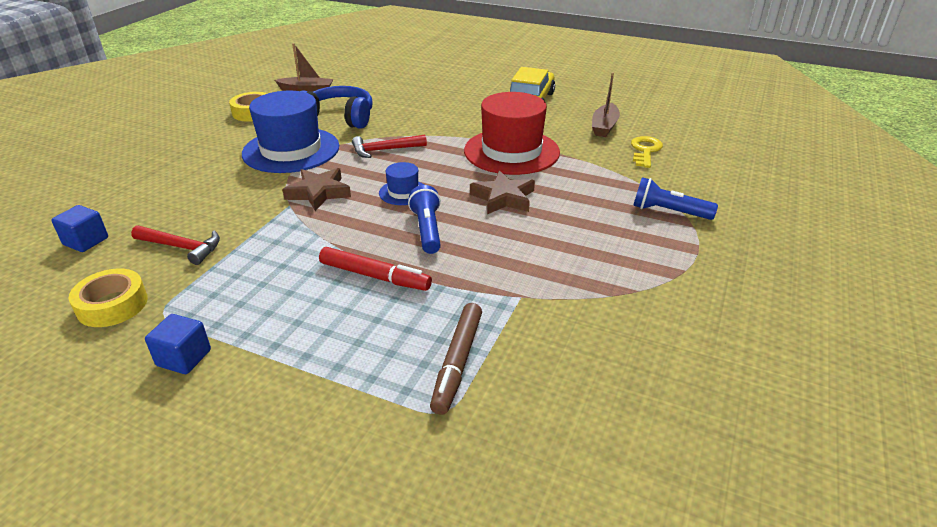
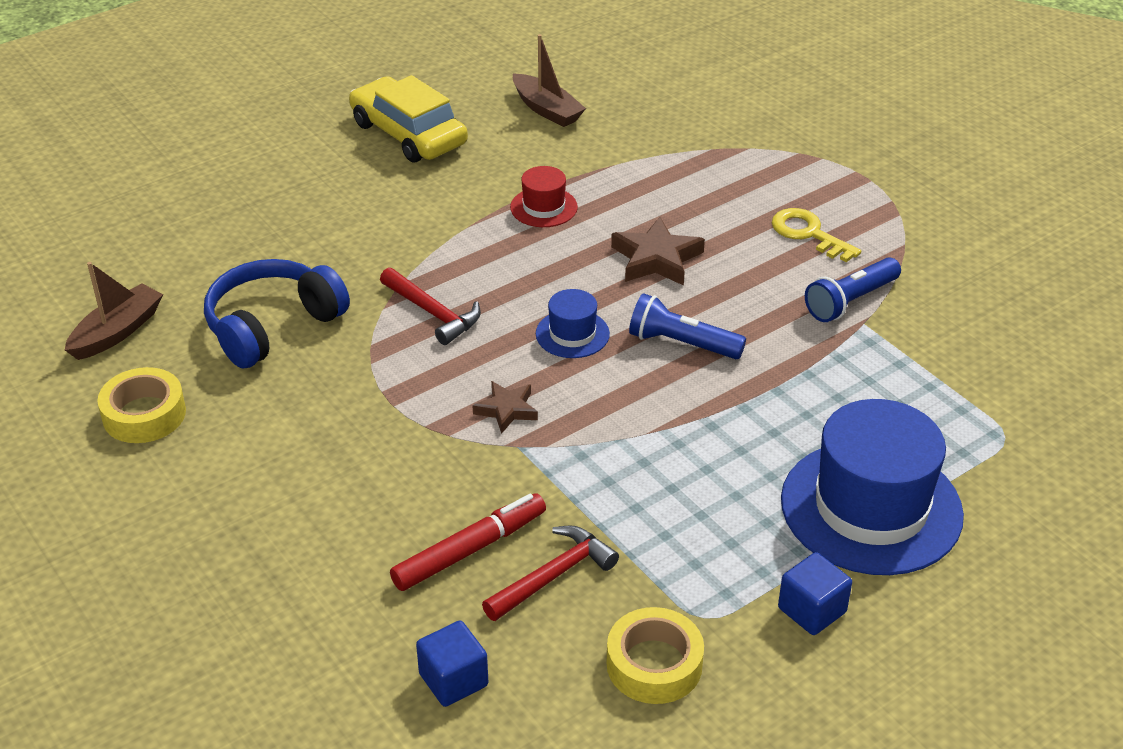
camera: 60 degrees left, 5 degrees up
(291, 150) = (341, 404): blue hat -> blue hat (871, 507)
(319, 193) = (507, 410): brown star -> brown star, size x0.63
(375, 276) = (751, 416): red marker -> red marker (470, 550)
(385, 150) = (433, 313): red hammer -> red hammer turned 60 degrees counterclockwise
(457, 363) = (942, 404): brown marker -> none
(511, 151) = (543, 207): red hat -> red hat, size x0.46
(645, 151) = (637, 110): yellow key -> yellow key (808, 234)
(669, 212) = (782, 159): blue flashlight -> blue flashlight (851, 301)

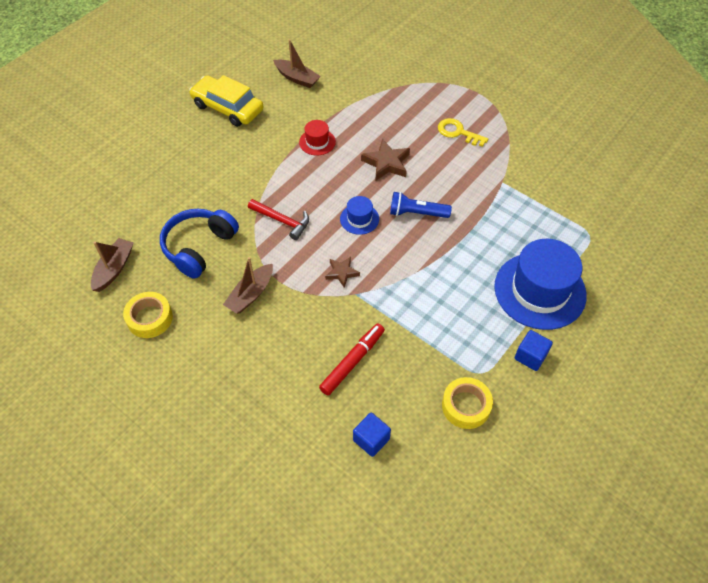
camera: 15 degrees left, 15 degrees up
(331, 412) = (250, 294): none -> brown boat
(553, 576) = (399, 367): red hammer -> none
(851, 301) = (492, 170): blue flashlight -> none

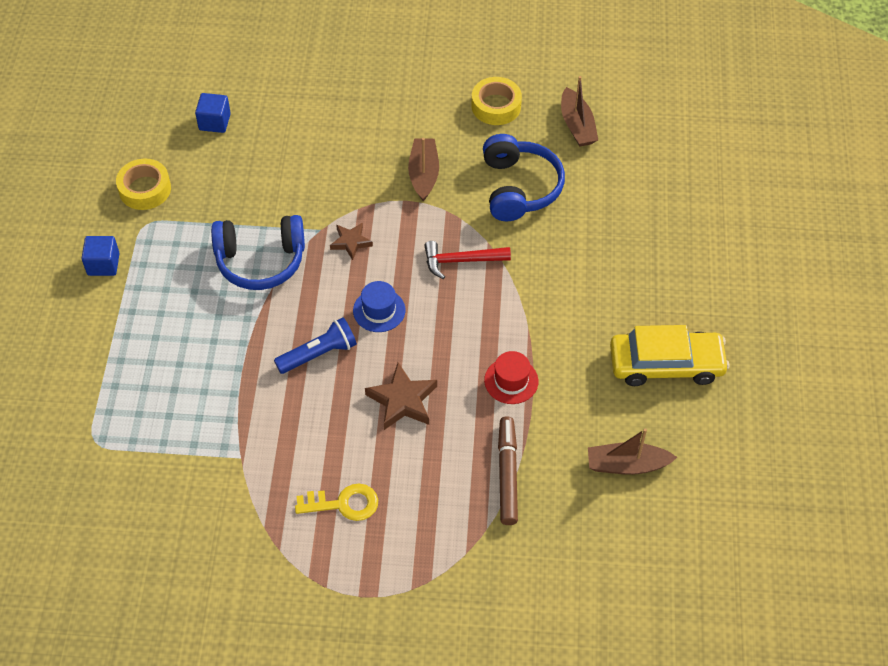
camera: 145 degrees right, 0 degrees up
(352, 361) = (276, 170): red marker -> none
(360, 103) = (507, 474): none -> brown marker
(413, 294) = (260, 261): none -> blue headphones
(540, 290) = (125, 338): blue hat -> none

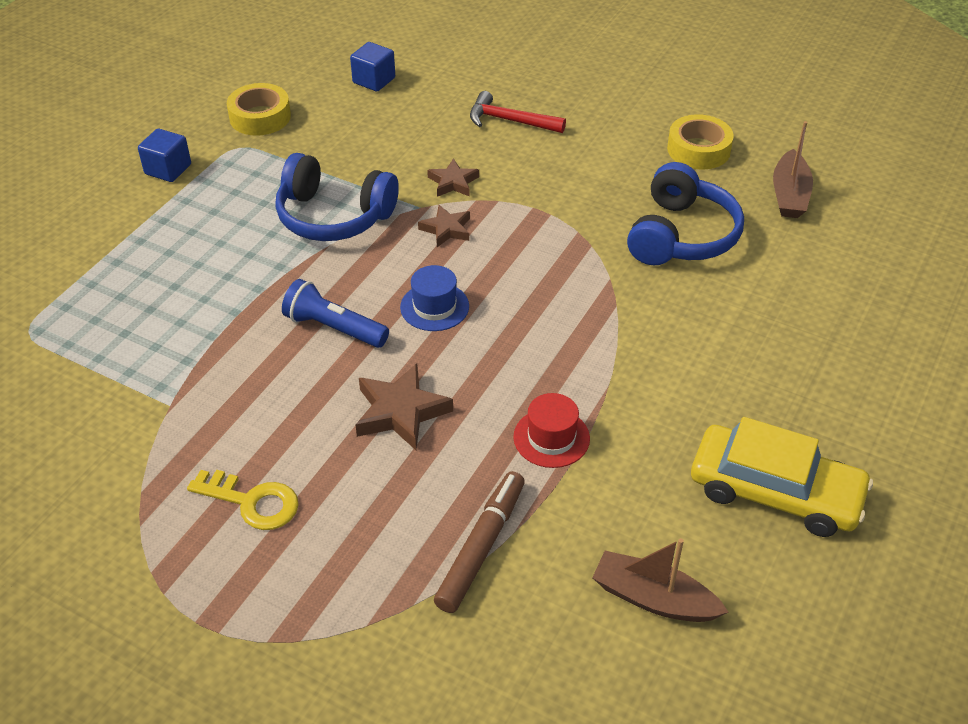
camera: 25 degrees right, 10 degrees down
(318, 354) = (334, 328): blue flashlight -> blue flashlight turned 150 degrees counterclockwise
(332, 198) = (453, 182): none -> brown star
(423, 174) = (573, 189): brown boat -> none
(461, 261) = (565, 287): red hammer -> red hammer (510, 121)

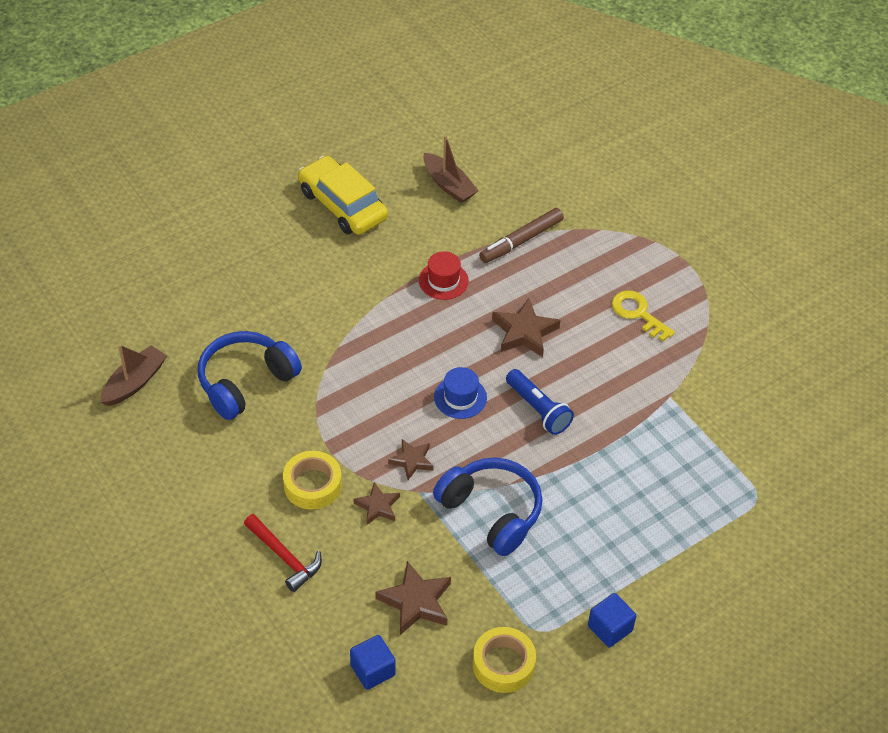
camera: 155 degrees left, 5 degrees up
(366, 130) = (416, 602): none -> brown star
(698, 150) = (158, 454): yellow tape -> yellow tape (312, 485)

